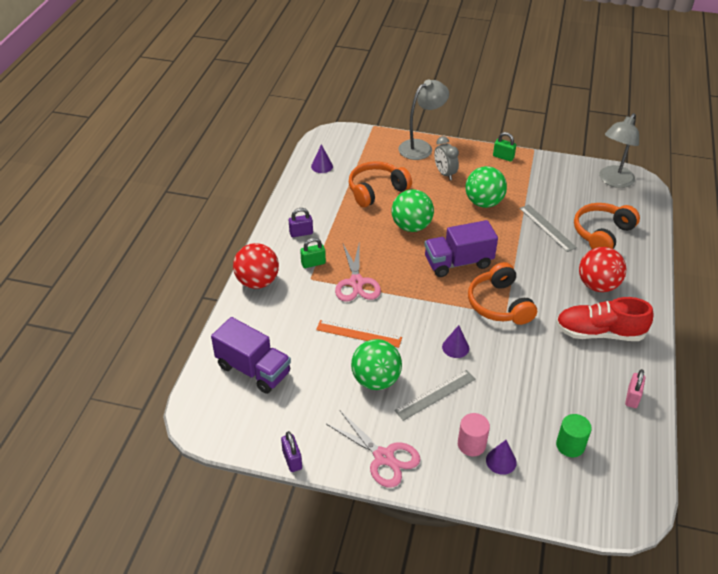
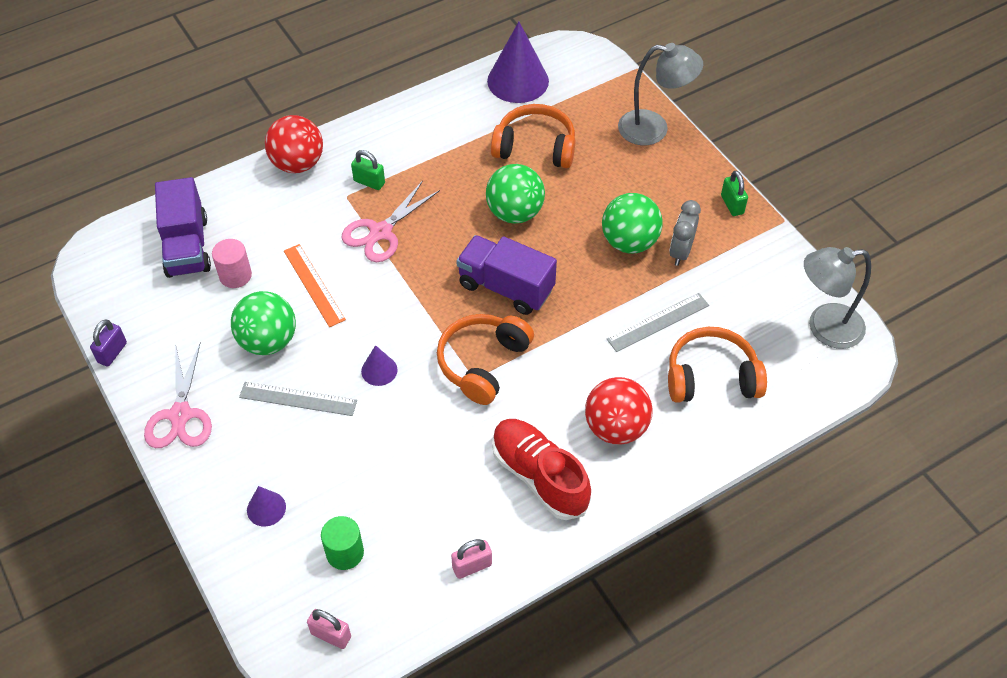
camera: 45 degrees right, 10 degrees up
(301, 233) = (400, 142): purple padlock -> none
(322, 166) = (518, 81): purple cone -> purple cone, size x2.03
(444, 174) = (635, 178): grey clock -> grey clock (680, 252)
(471, 444) = (263, 471): pink cylinder -> pink cylinder (235, 275)
(547, 227) = (658, 322): grey ruler -> grey ruler turned 45 degrees clockwise
(622, 489) = (331, 635): none -> pink padlock

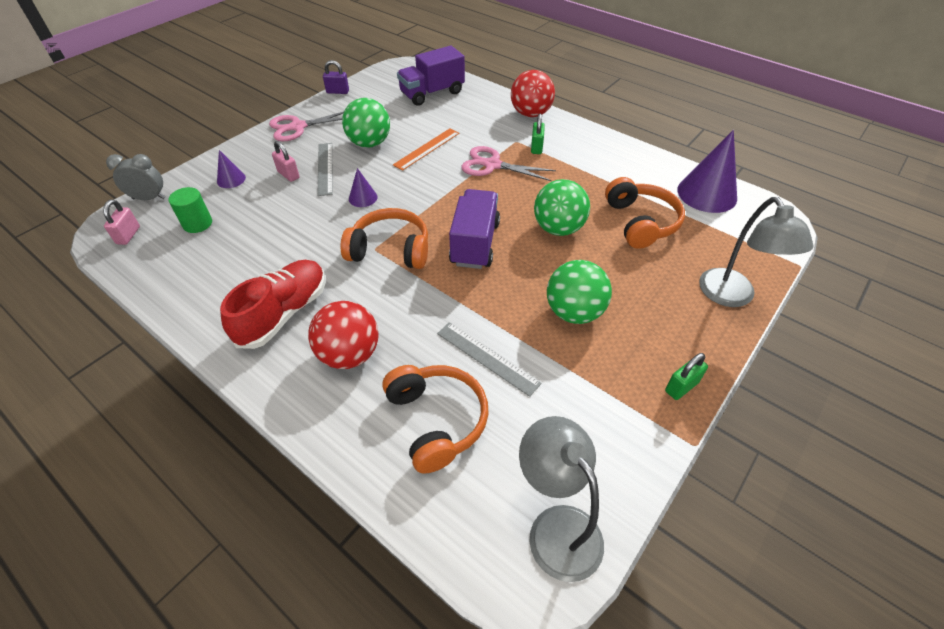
camera: 70 degrees right, 5 degrees down
(235, 275) = (418, 116): pink cylinder -> none
(472, 566) = (189, 294): pink padlock -> pink padlock (288, 175)
(680, 252) = (586, 356): grey clock -> grey clock (149, 198)

